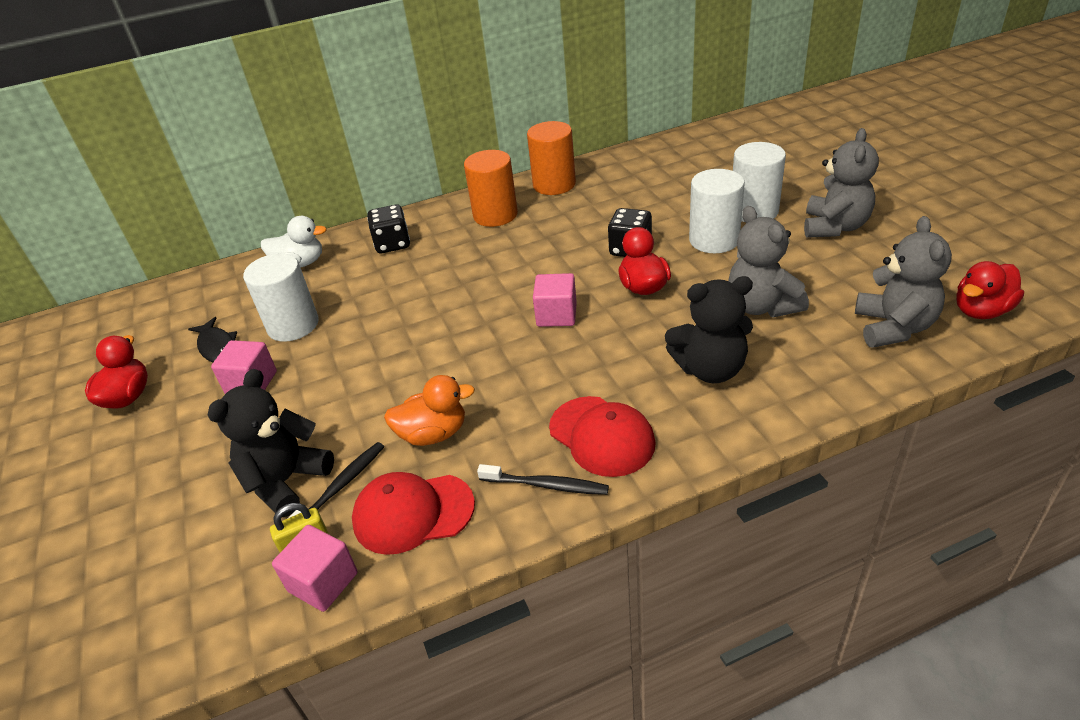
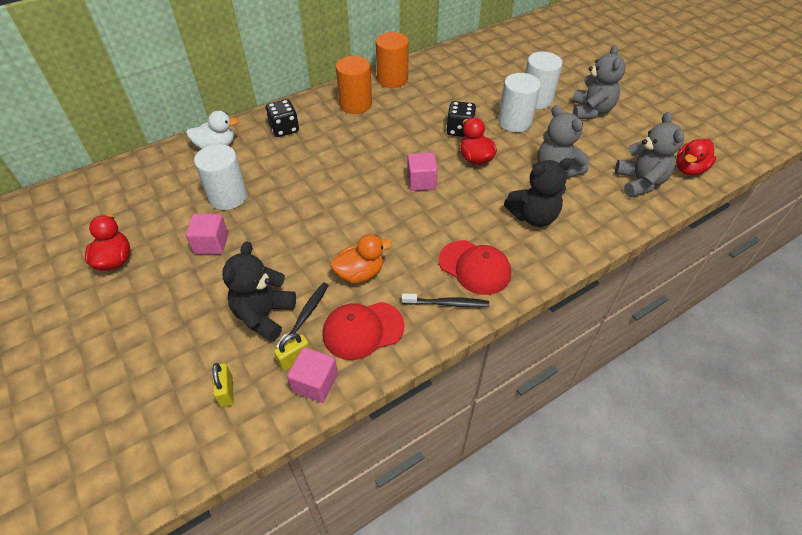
camera: 15 degrees left, 10 degrees up
(201, 581) = (226, 391): none -> yellow padlock
(217, 346) = (173, 216): black fish -> none

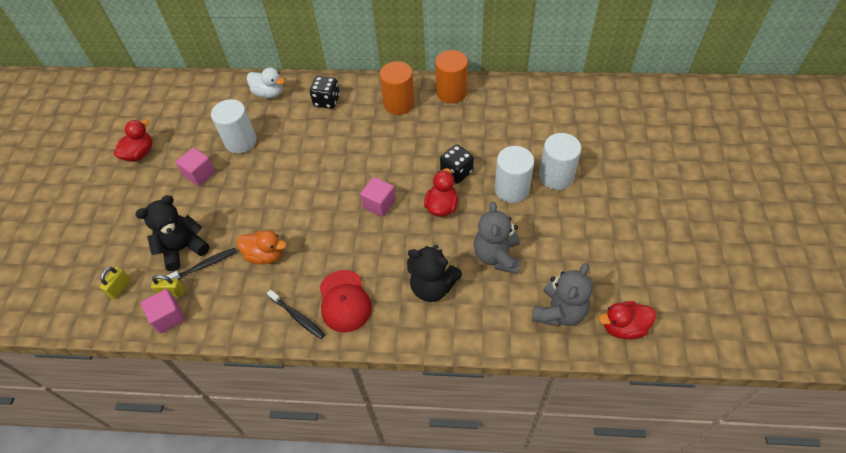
camera: 40 degrees right, 5 degrees up
(363, 330) = (228, 299): red cap -> none
(590, 111) = (595, 215): grey teddy bear -> none

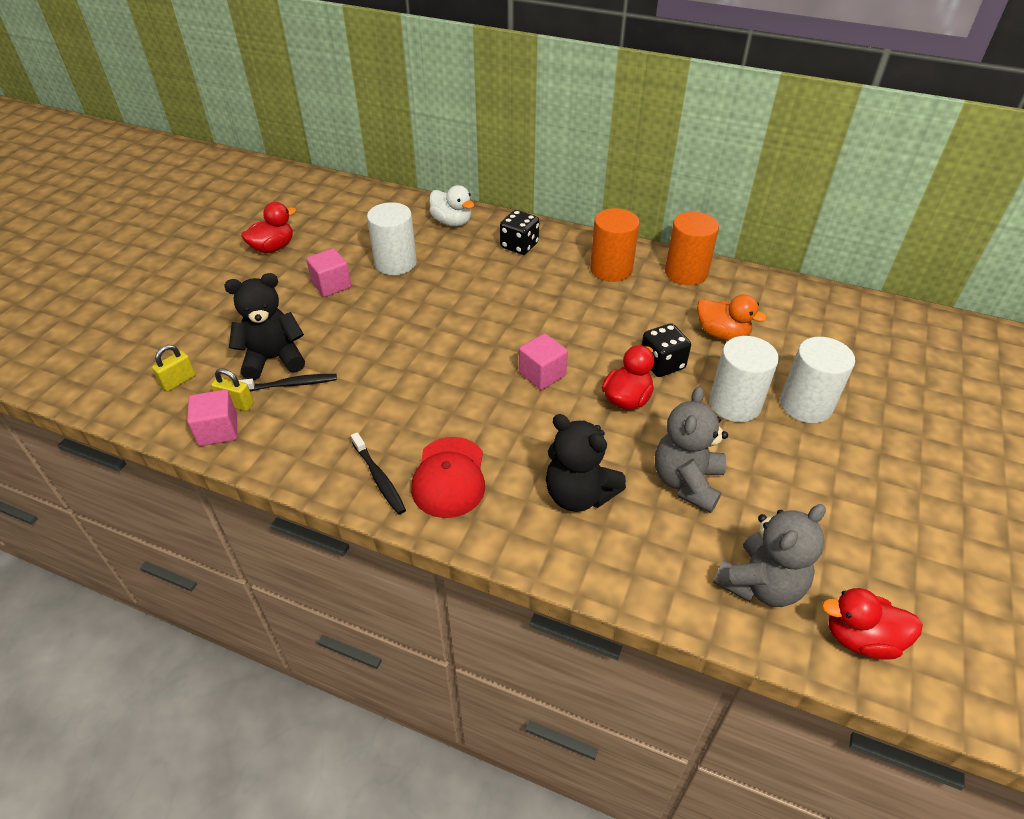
camera: 15 degrees right, 10 degrees down
(265, 255) = (370, 393): orange duck -> orange duck (722, 334)

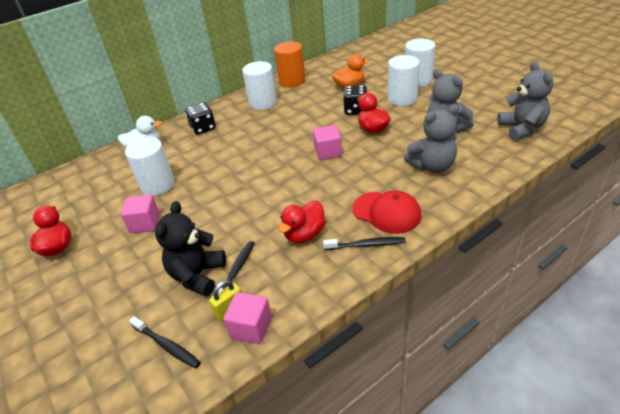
camera: 55 degrees left, 5 degrees down
(178, 381) = (166, 346): yellow padlock -> black toothbrush
(578, 494) = (432, 166): black teddy bear -> grey teddy bear
(611, 269) = (263, 103): orange cylinder -> white cylinder
(860, 638) = (562, 113): red duck -> red duck (304, 234)

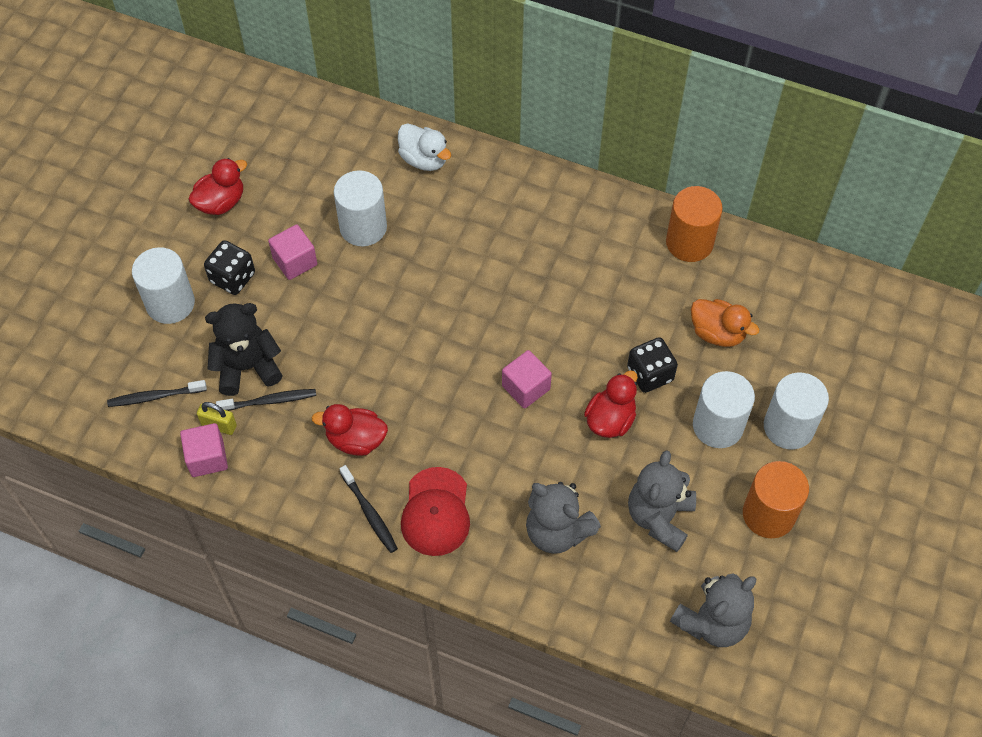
camera: 55 degrees right, 20 degrees up
(166, 346) = (155, 396): black toothbrush -> black toothbrush turned 75 degrees clockwise
(203, 128) = (503, 199): black dice -> black dice (232, 277)
(263, 103) = (606, 237): white cylinder -> white cylinder (170, 303)
(464, 97) = (768, 514): none -> orange cylinder

